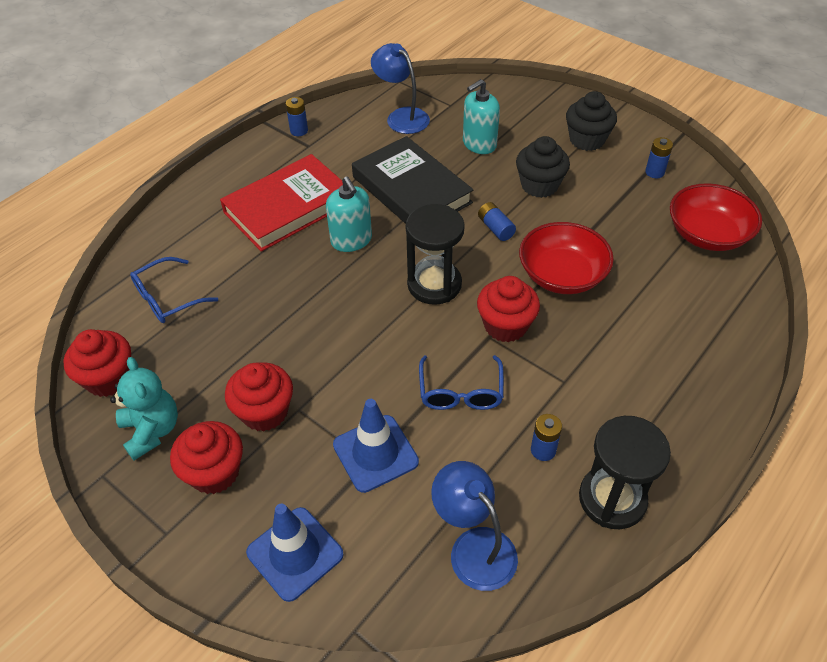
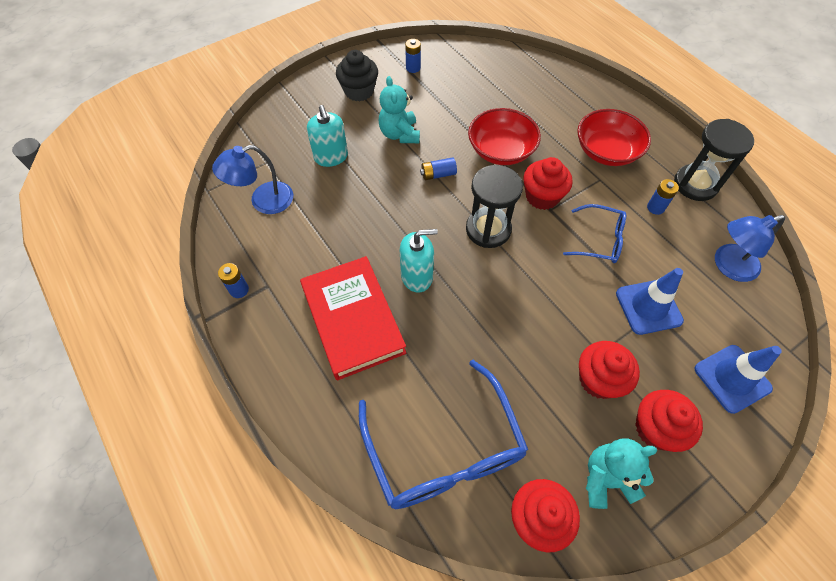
camera: 75 degrees left, 10 degrees up
(167, 299) = (444, 450): blue glasses -> blue glasses, size x1.87
(411, 190) = (369, 218): black book -> none
(539, 185) = (399, 134): black cupcake -> turquoise teddy bear
(707, 234) = (485, 65): red bowl -> red bowl (606, 151)

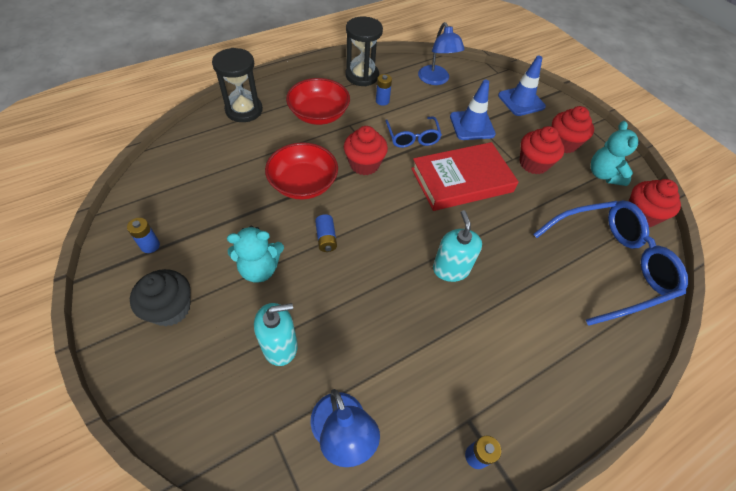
camera: 90 degrees left, 5 degrees down
(353, 319) = (502, 328): red book -> red book (461, 180)
(488, 229) = (398, 207): black hourglass -> black hourglass (244, 110)
(600, 240) = (412, 138): blue glasses -> blue glasses turned 150 degrees clockwise

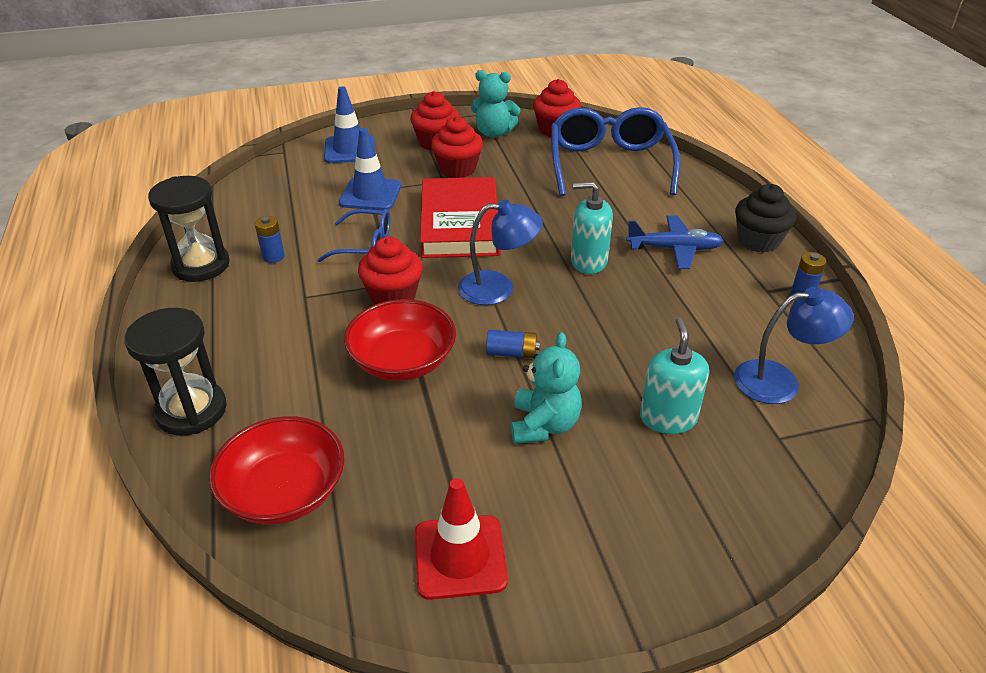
camera: 70 degrees left, 15 degrees down
(150, 245) = (460, 557): blue battery -> red traffic cone
(170, 308) = (590, 532): black cupcake -> black cupcake (758, 241)
(319, 114) = (261, 323): red bowl -> red bowl (284, 492)
(436, 80) = (262, 202): blue lamp -> blue lamp (498, 288)
(499, 332) = (674, 249): none -> blue plane

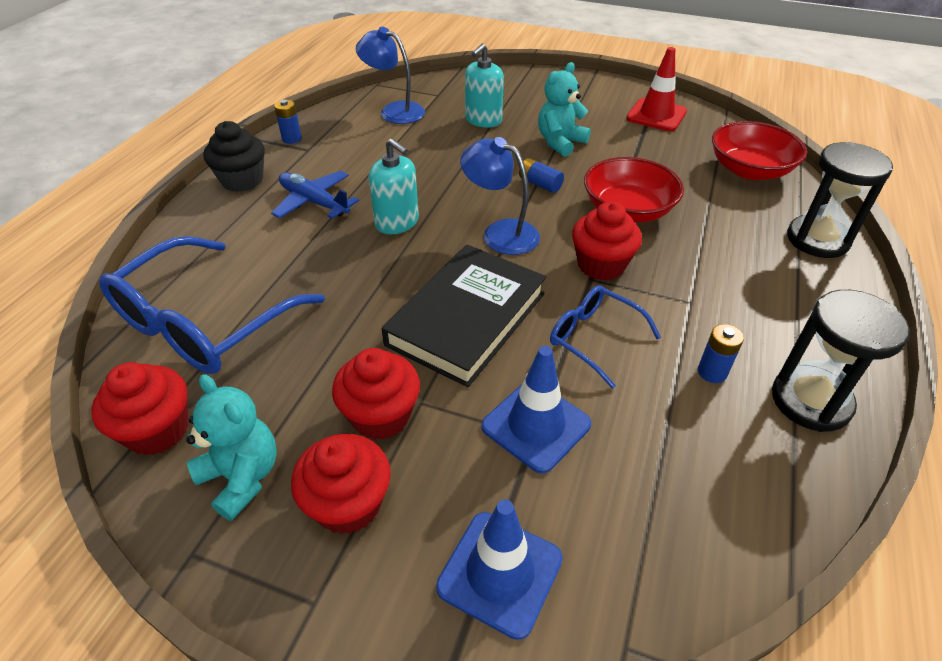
camera: 145 degrees left, 5 degrees up
(459, 224) = (467, 319): red book -> black book

